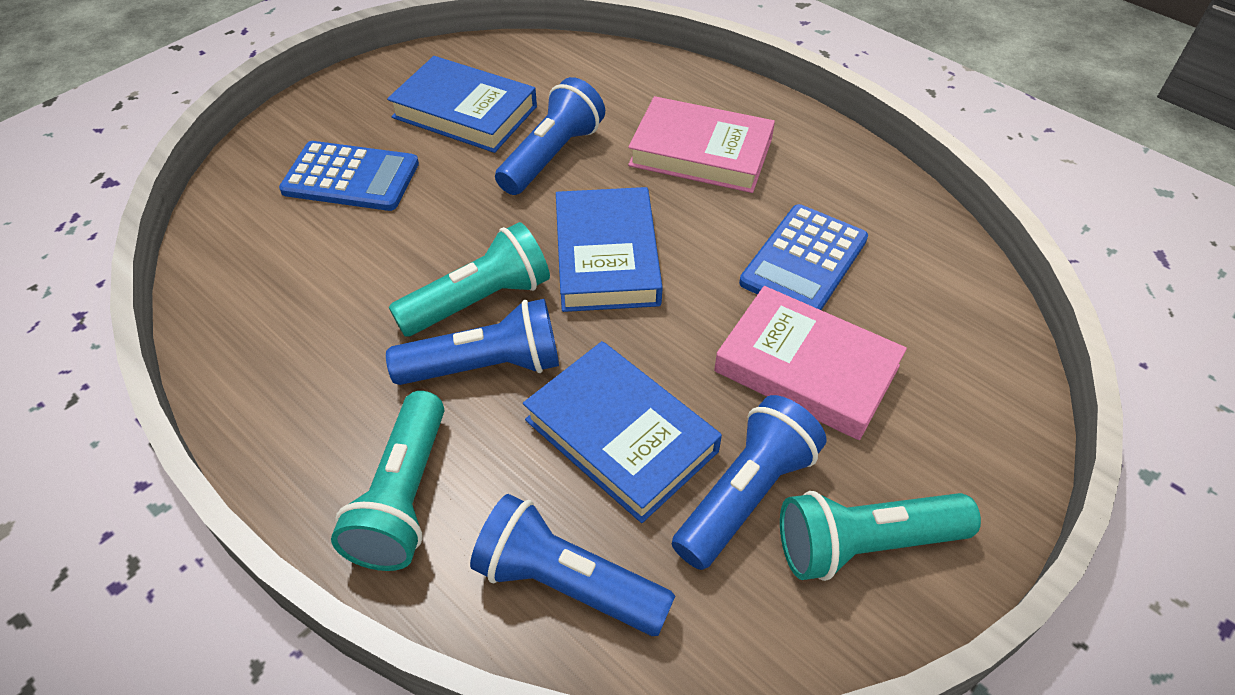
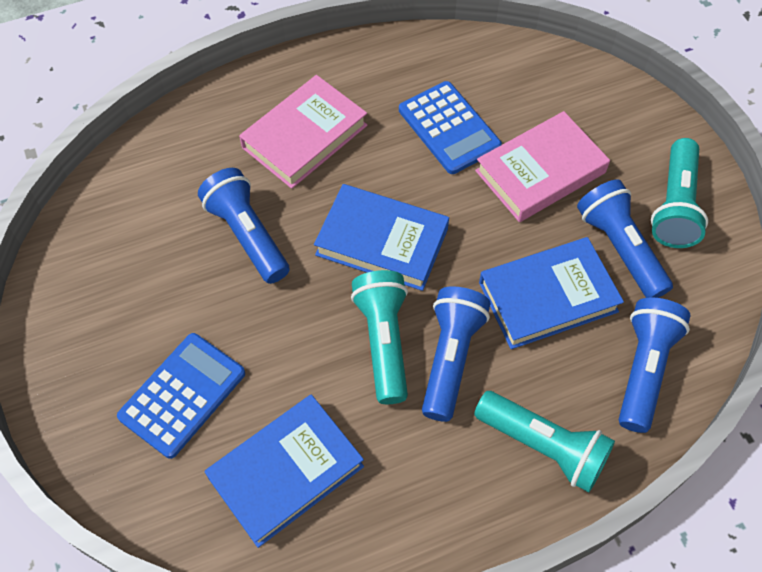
camera: 65 degrees left, 10 degrees up
(464, 112) = (148, 279): blue book -> blue book (286, 472)
(567, 582) = (644, 369): blue flashlight -> blue flashlight turned 150 degrees clockwise

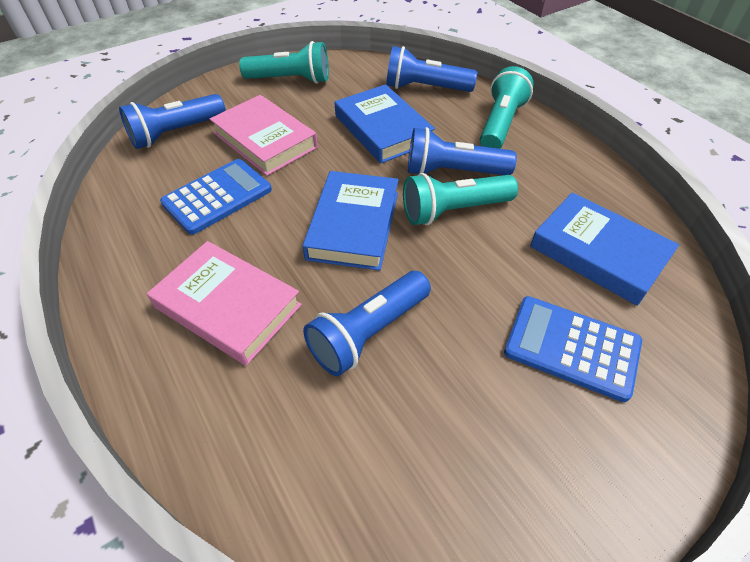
camera: 100 degrees left, 10 degrees down
(620, 248) = (332, 100): blue flashlight -> blue flashlight (176, 133)

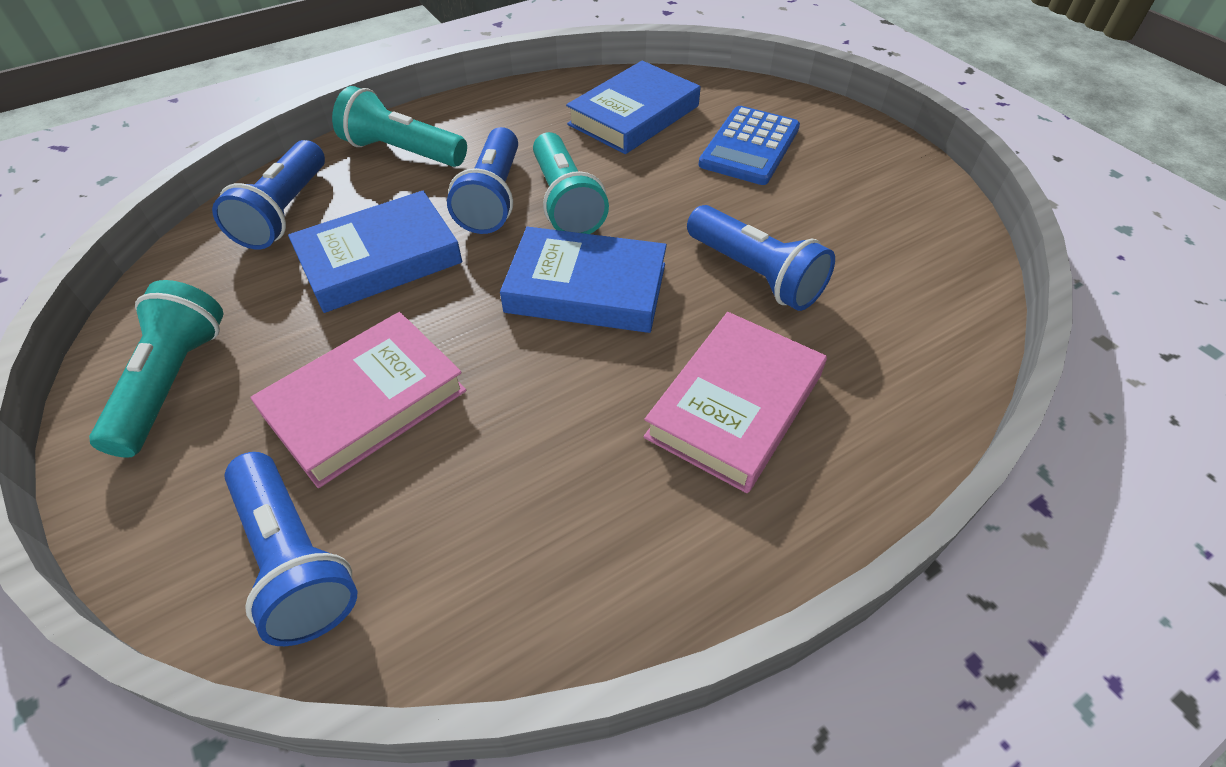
camera: 90 degrees left, 0 degrees up
(217, 196) = (509, 453): blue calculator -> none

